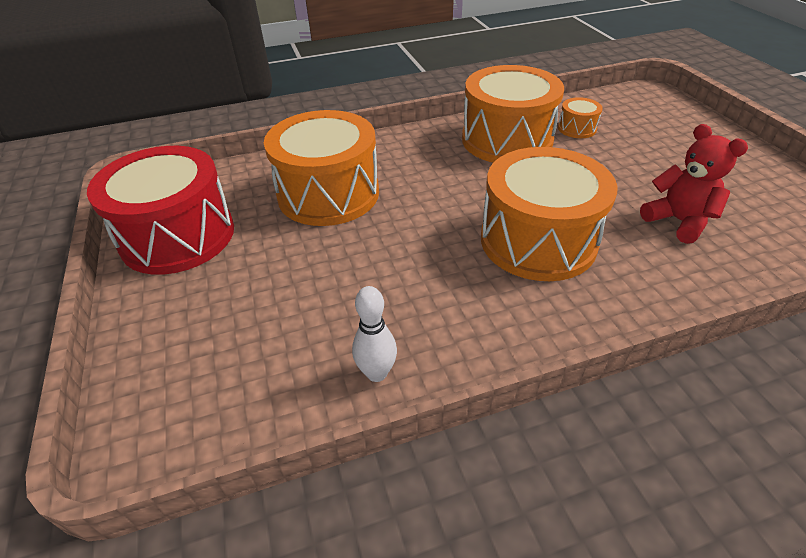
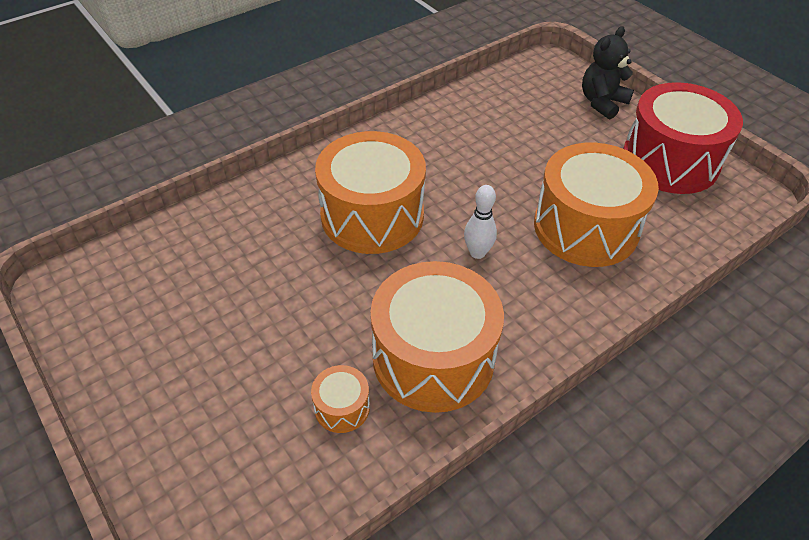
camera: 160 degrees right, 5 degrees up
(157, 332) = (602, 103): none -> black teddy bear
(377, 373) = (454, 108): white bowling pin -> white bowling pin (477, 253)
(678, 221) = (242, 262): red teddy bear -> none

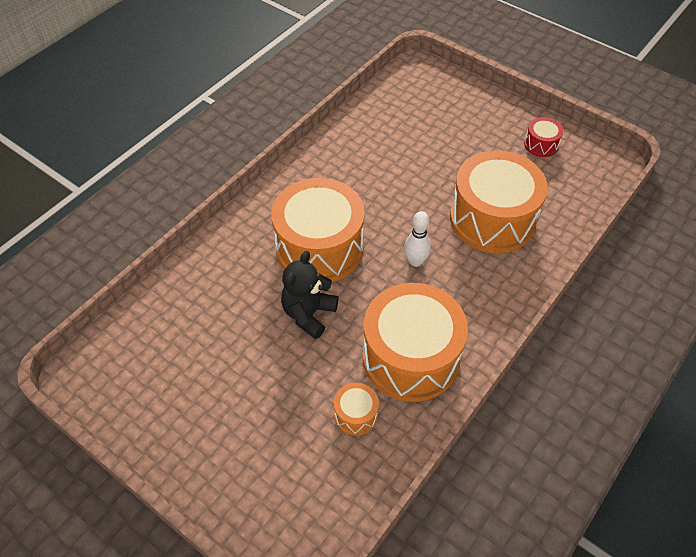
camera: 15 degrees left, 5 degrees up
(602, 103) = (473, 100): black teddy bear -> black teddy bear (308, 314)
(670, 161) = (541, 144): red drum -> red drum, size x0.43

